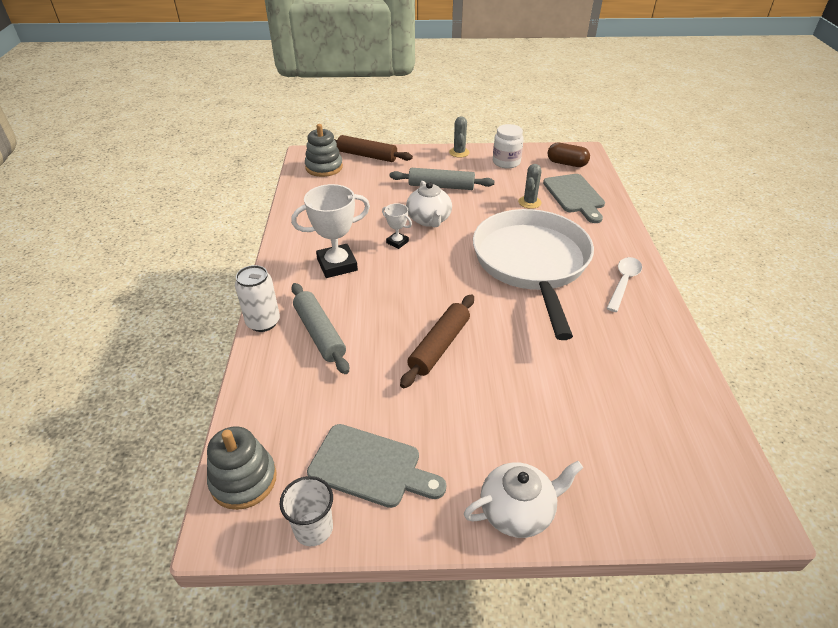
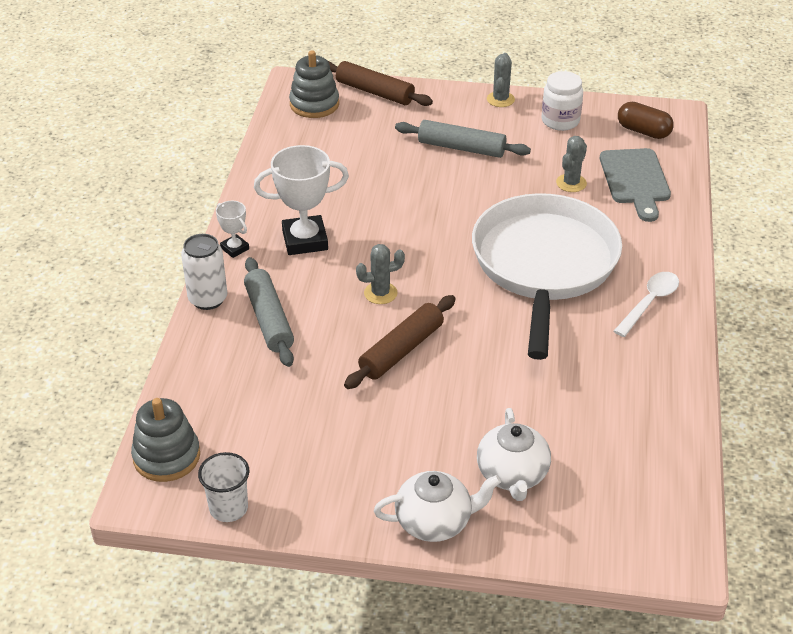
camera: 10 degrees right, 0 degrees up
(370, 467) = (296, 462): grey cutting board -> none
(397, 242) = (384, 219): white trophy -> white trophy (235, 248)
(409, 300) = (380, 293): none -> grey cactus
(429, 220) = (432, 194): white teapot -> white teapot (512, 475)

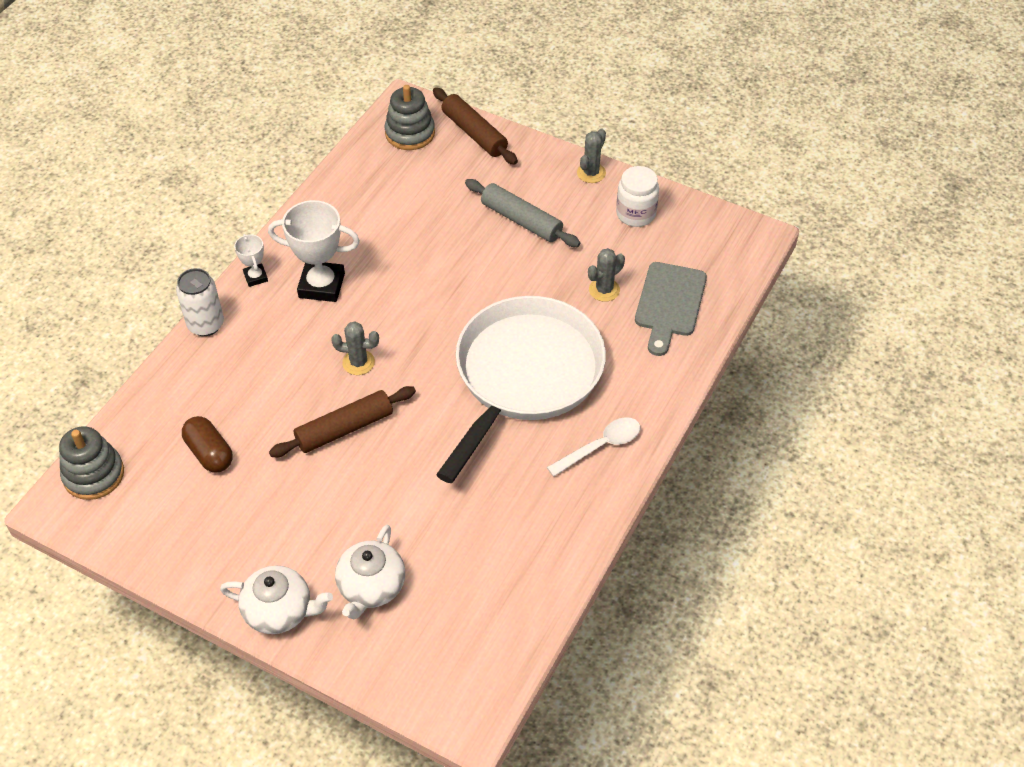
camera: 20 degrees right, 10 degrees up
(228, 508) = (118, 541): white cup -> none
(269, 319) = (247, 362): grey rolling pin -> none
(643, 131) = (712, 248): brown capsule -> brown capsule (209, 453)

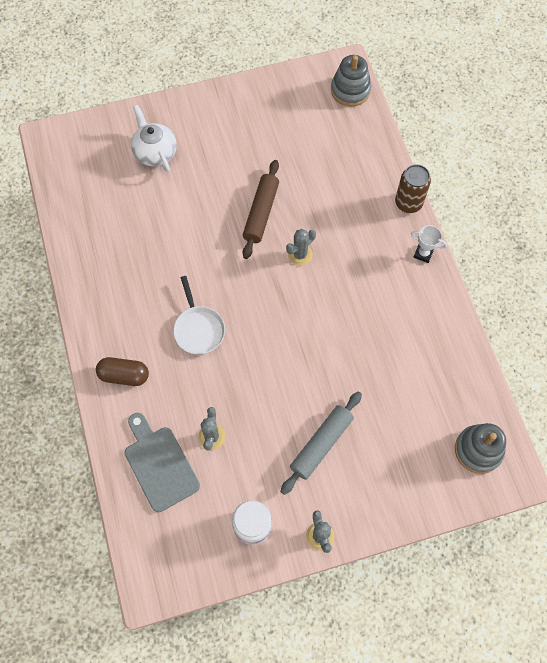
camera: 135 degrees right, 15 degrees up
(206, 324) = (408, 203): white can -> brown can
(209, 453) = (311, 144): brown capsule -> brown capsule (124, 375)
(279, 611) = (185, 109): white teapot -> none
(321, 285) = (380, 282): white trophy -> none
(474, 133) = (437, 494): brown rolling pin -> none
(521, 220) = (321, 444): grey rolling pin -> grey rolling pin turned 45 degrees counterclockwise
(524, 376) = (198, 329): white pan -> white pan, size x0.44
(600, 446) = (111, 323): white spoon -> none

